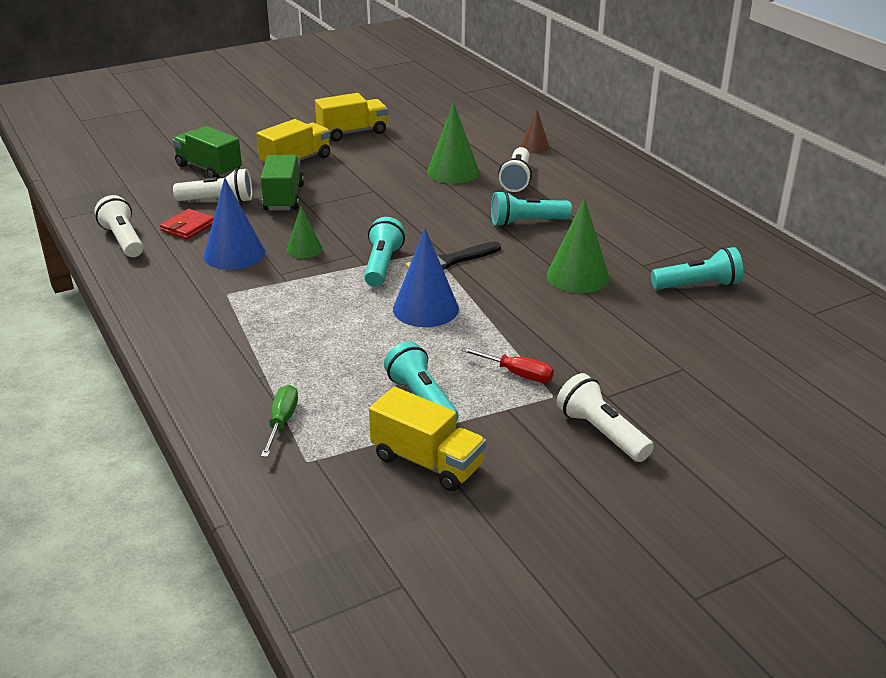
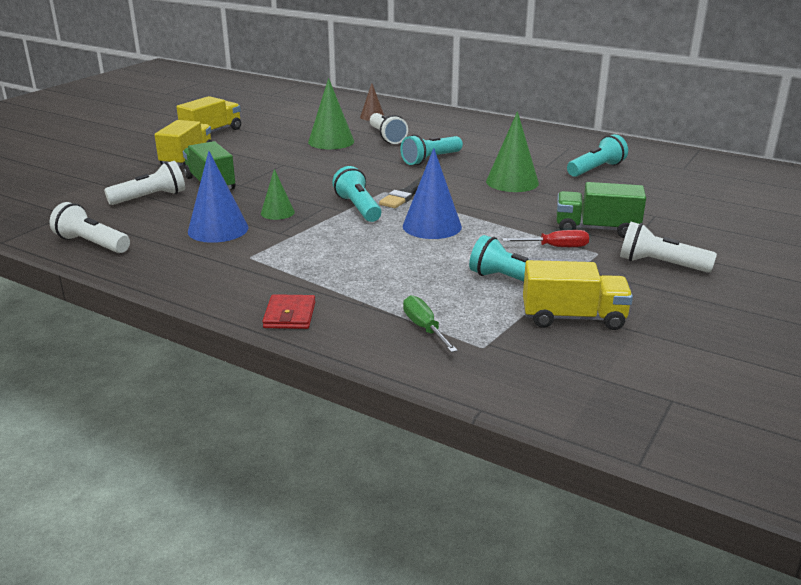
camera: 30 degrees left, 5 degrees down
(188, 227) = (146, 221): red wallet -> red wallet (289, 315)
(209, 169) = (110, 179): green truck -> green truck (596, 229)

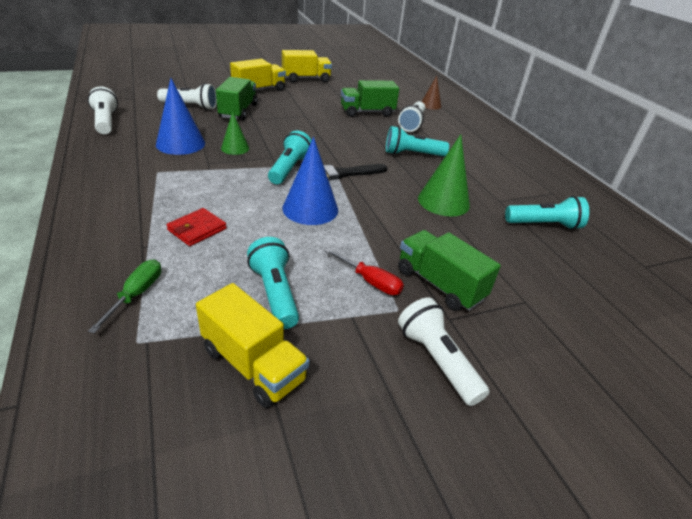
camera: 35 degrees right, 10 degrees up
(289, 315) = (89, 228): red wallet -> red wallet (197, 229)
(331, 141) = (367, 112): green cone -> green truck

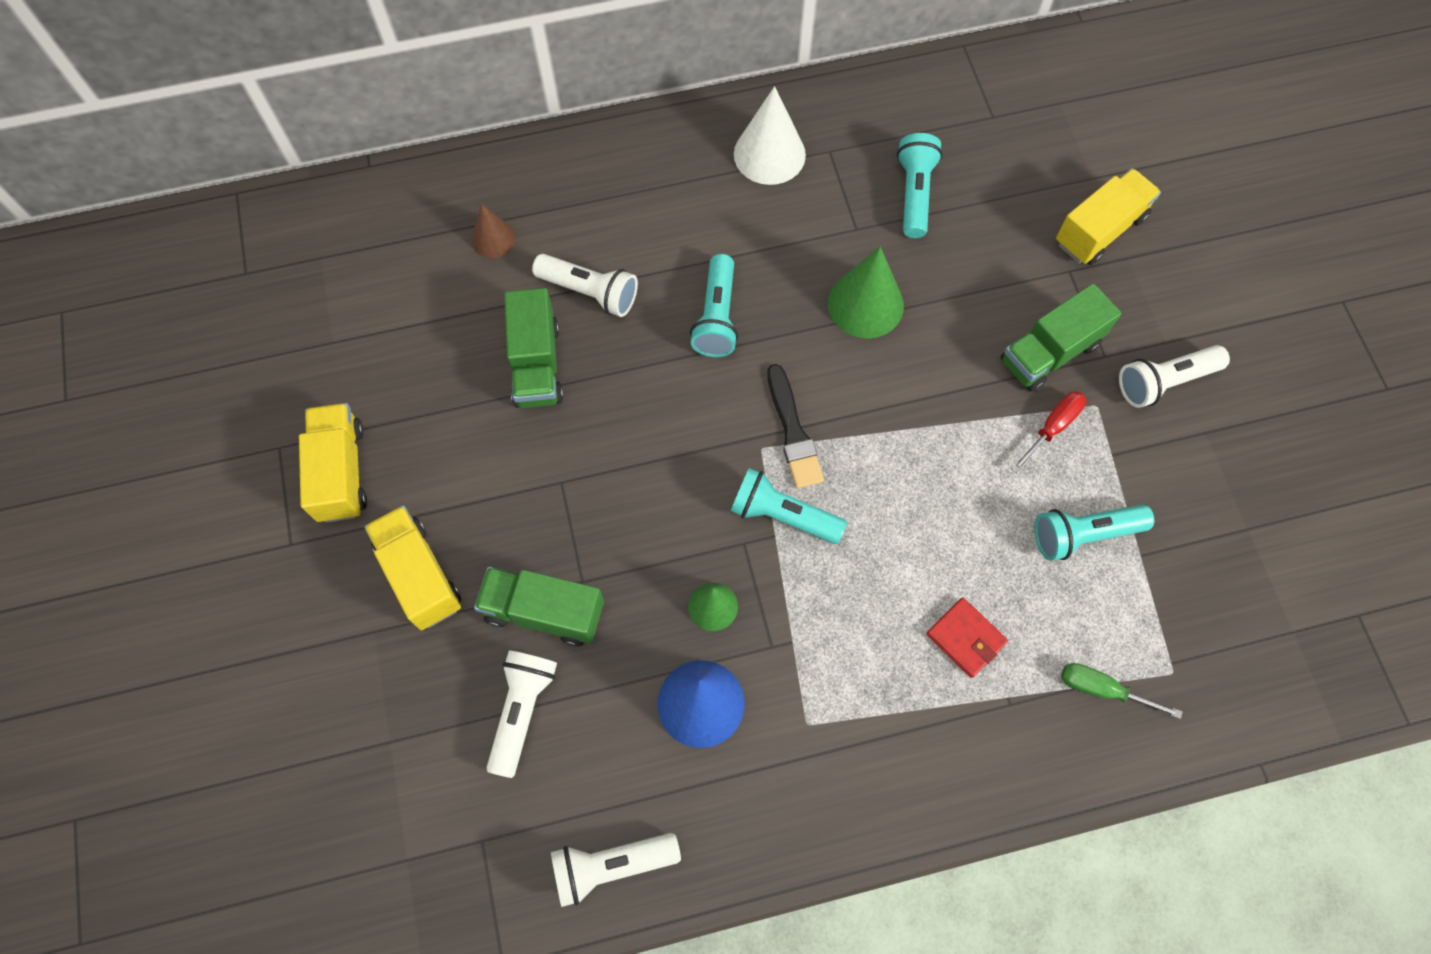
camera: 80 degrees left, 30 degrees up
(253, 364) = (1189, 554): yellow truck -> yellow truck (1099, 230)
(310, 209) = (900, 488): blue cone -> none
(533, 173) = (769, 154): none -> white cone

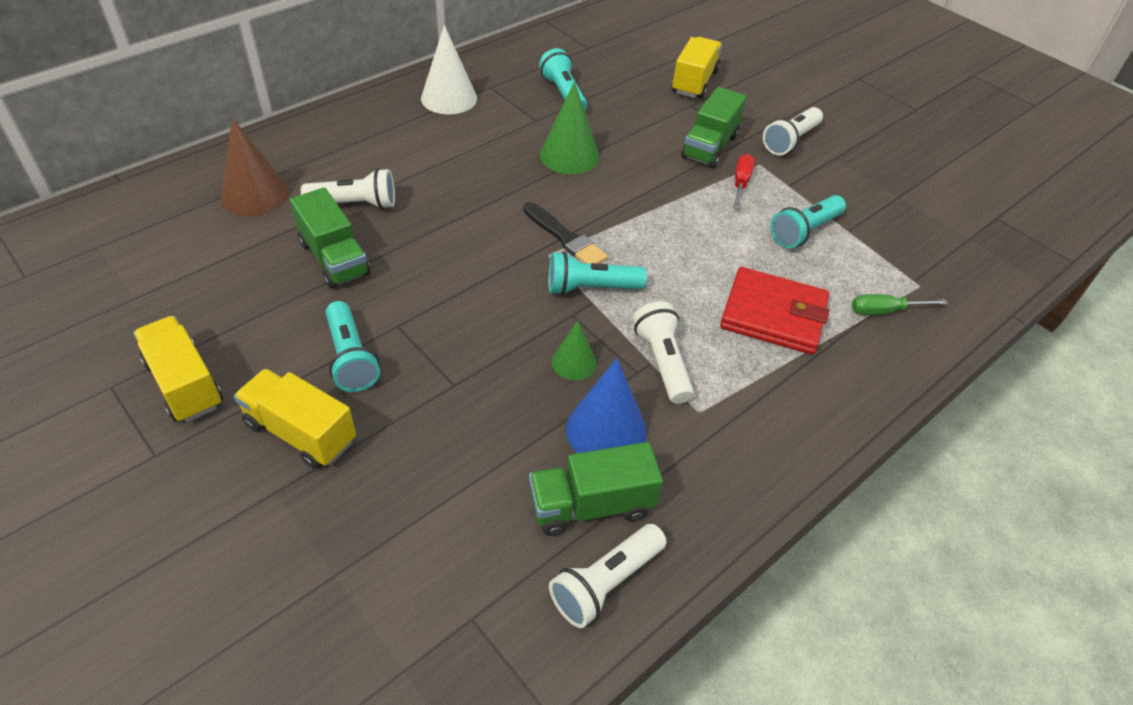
camera: 30 degrees left, 20 degrees down
(493, 239) = (255, 195): brown cone -> brown cone, size x1.70
(522, 711) = (453, 497): white flashlight -> white flashlight (662, 362)
(544, 612) = (433, 417): green truck -> green truck (591, 505)
(717, 317) = (465, 191): turquoise flashlight -> turquoise flashlight (351, 358)
(966, 638) = (773, 315): red wallet -> red wallet, size x1.81

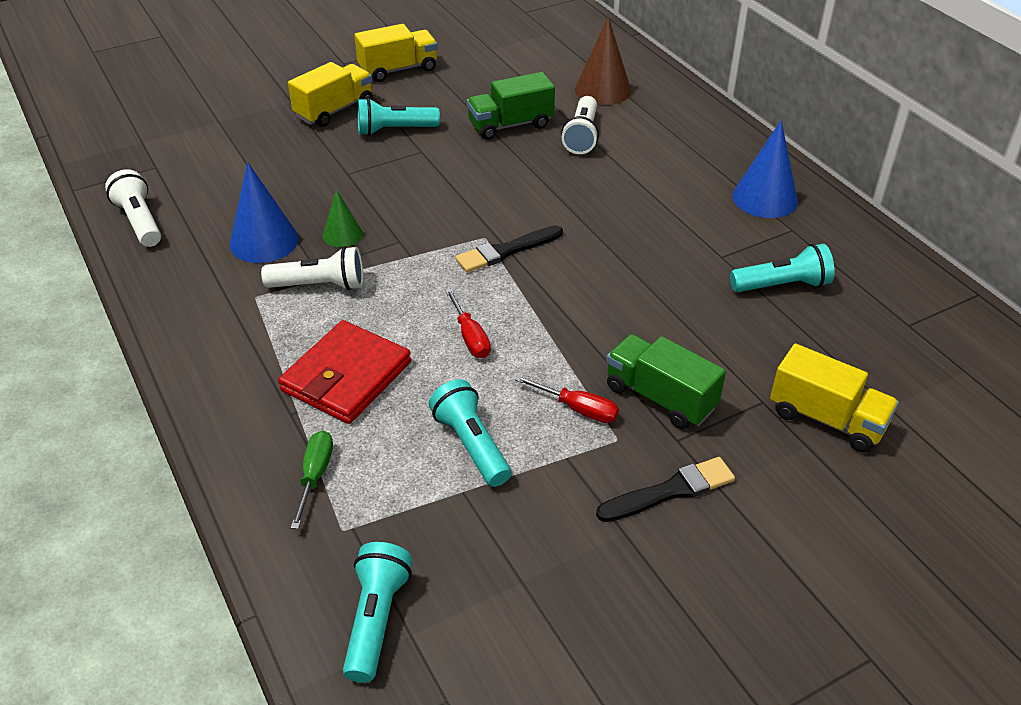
camera: 105 degrees right, 5 degrees down
(449, 98) = (765, 198): white cone -> blue cone
(569, 156) = (648, 272): green cone -> none
(591, 288) = (429, 257): turquoise flashlight -> turquoise flashlight (376, 619)
(591, 505) = (202, 224): green truck -> none
(691, 246) = (470, 337): none -> red screwdriver
(790, 141) = (670, 491): white flashlight -> black brush

